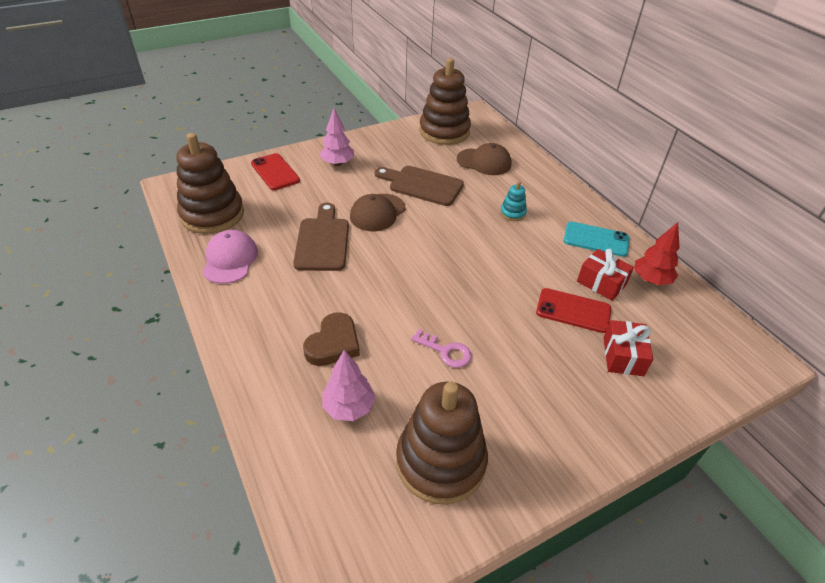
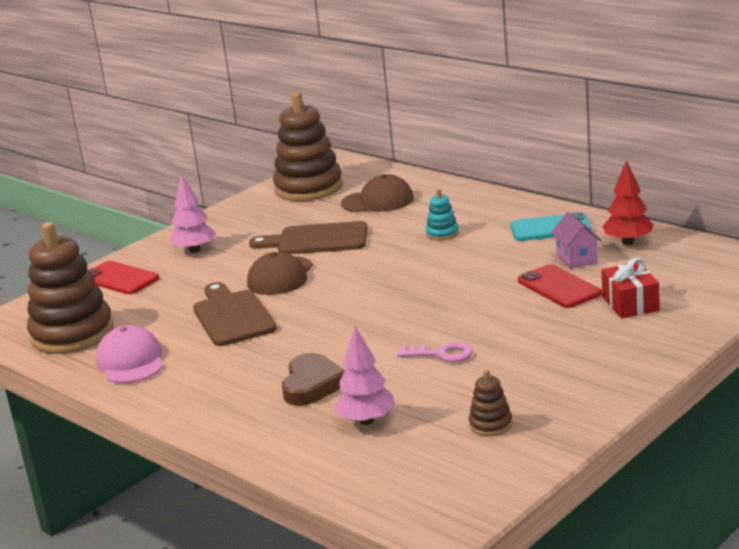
camera: 15 degrees left, 20 degrees down
(440, 462) = (490, 424): brown stacking toy -> brown stacking toy, size x0.43
(573, 310) = (559, 287): red phone -> red phone turned 60 degrees clockwise
(601, 283) = (576, 259): red gift -> pink house

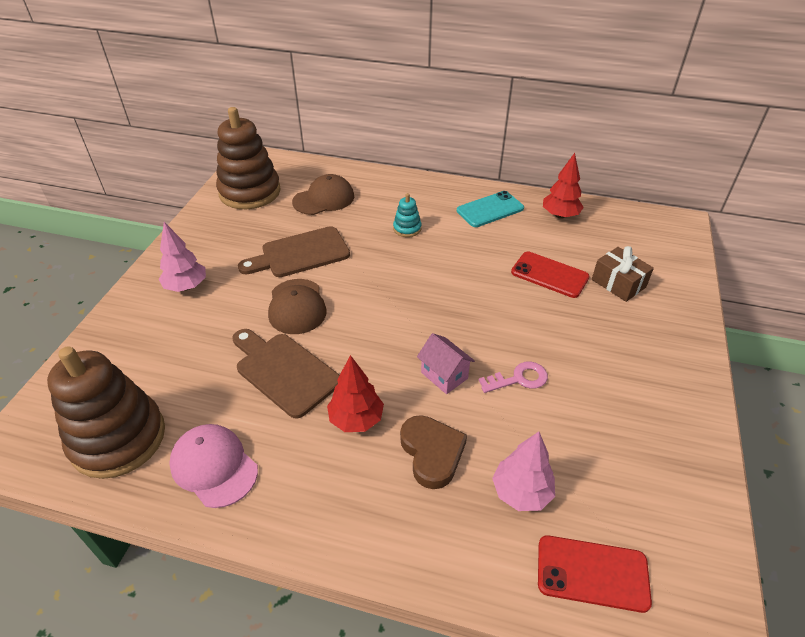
camera: 30 degrees left, 20 degrees up
(120, 278) = (127, 341): red phone -> red phone (592, 573)
(267, 355) = (356, 419): none -> red tree
(490, 424) = (634, 465): brown stacking toy -> none
(576, 259) = (537, 240): pink house -> pink house (444, 375)
(630, 304) = (618, 283): red gift -> brown gift

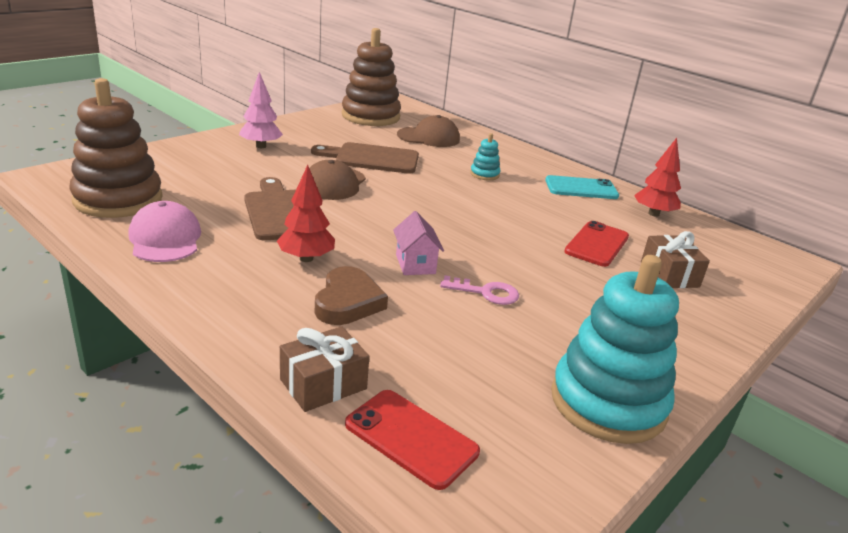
camera: 25 degrees right, 15 degrees down
(491, 559) = (323, 384): none -> brown gift
(521, 492) = (402, 358): pink tree -> none
(549, 275) = (597, 244): red phone -> red phone turned 60 degrees clockwise
(678, 449) = (608, 402): none -> turquoise stacking toy

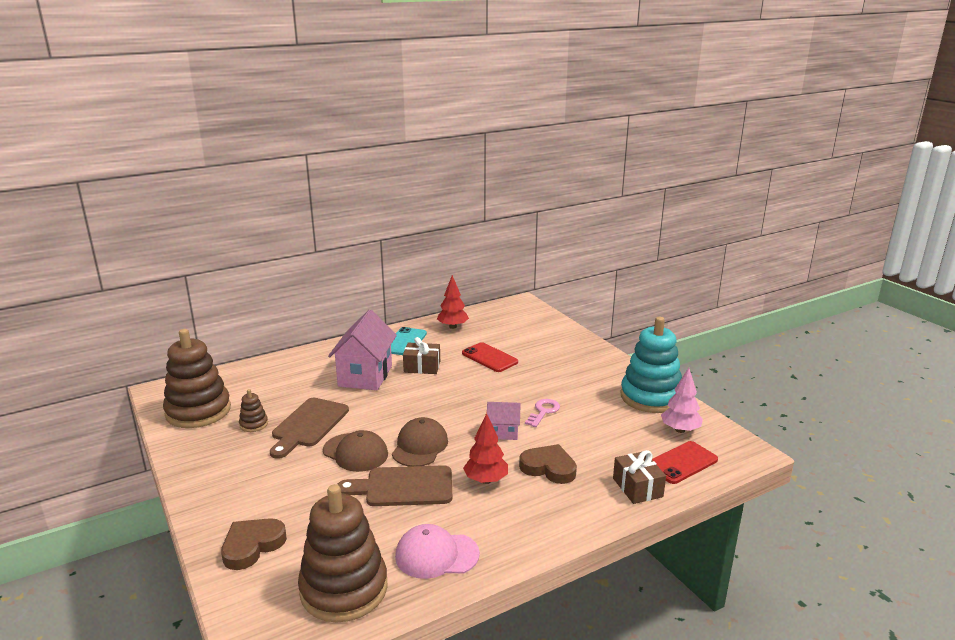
camera: 70 degrees left, 5 degrees down
(180, 158) = (252, 546): none -> brown heart
(261, 146) = (245, 488): pink tree -> pink tree (680, 430)
(361, 137) = (253, 424): none -> brown stacking toy
(429, 137) = (273, 388): brown cap -> brown cap (420, 446)
(484, 174) = (365, 376): turquoise stacking toy -> pink house
(669, 274) = (531, 344): brown gift -> brown gift (422, 367)

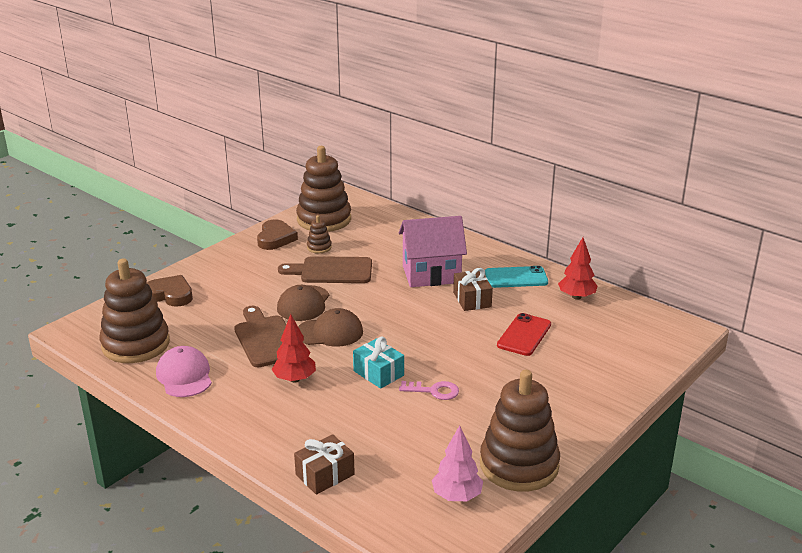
camera: 70 degrees right, 5 degrees up
(503, 432) = (378, 373): pink house -> turquoise gift
(549, 468) = (332, 412): brown heart -> brown heart (275, 238)
(650, 397) = (519, 465): turquoise stacking toy -> brown stacking toy
(682, 463) = (387, 503): red phone -> none

